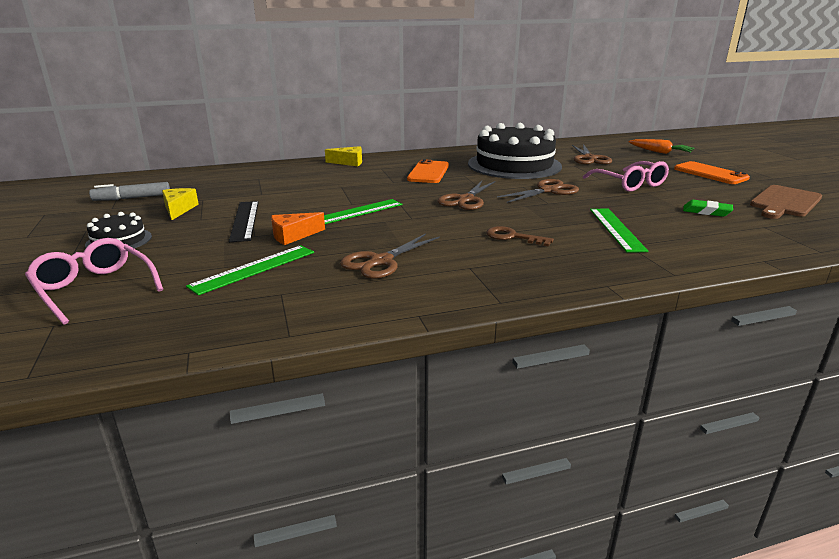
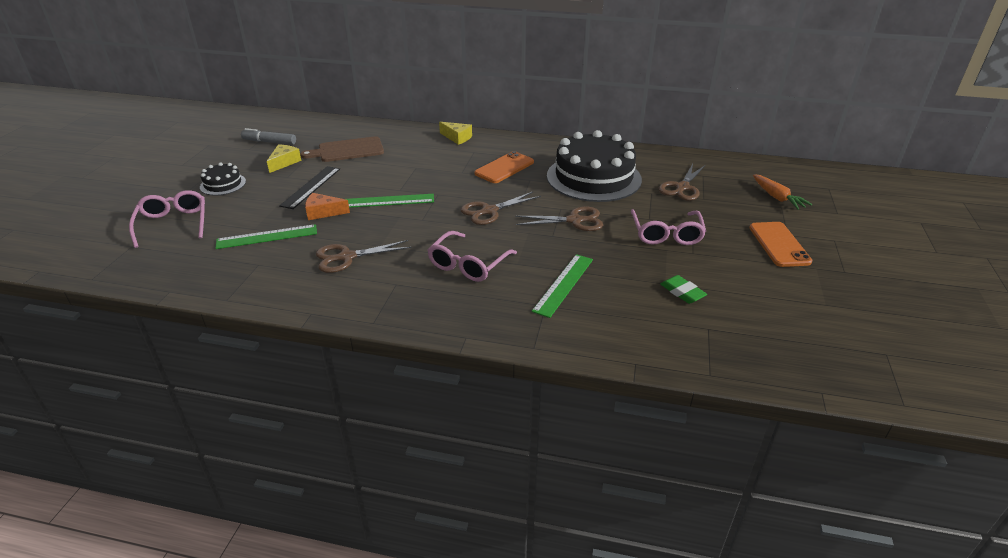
camera: 30 degrees right, 10 degrees up
(513, 237) = (468, 265): brown key -> pink glasses
(784, 202) = (790, 307): brown cutting board -> brown cutting board (347, 150)

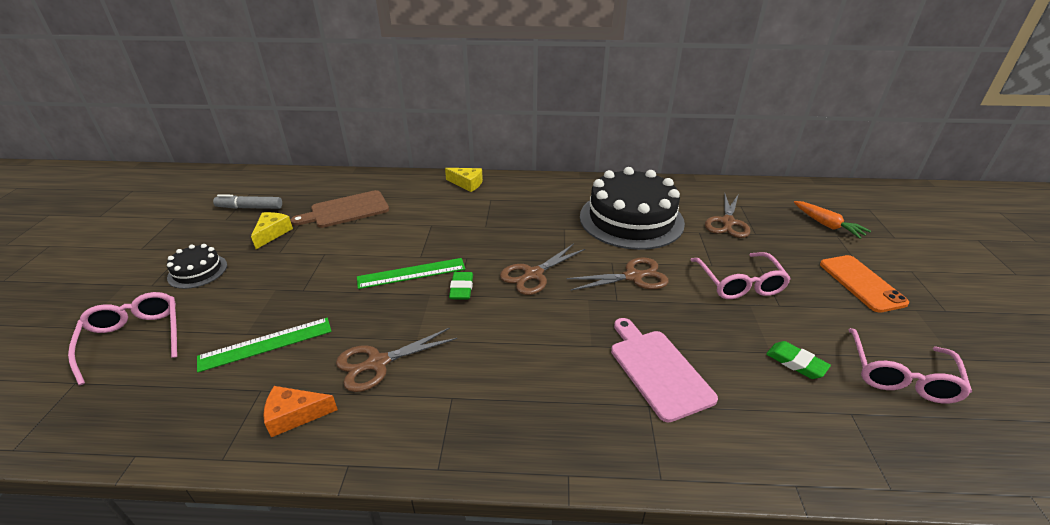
camera: 10 degrees left, 0 degrees up
(311, 187) = (311, 263): black ruler -> none
(323, 212) = (333, 298): orange cheese -> orange cheese (295, 415)
(426, 215) = (461, 288): none -> green eraser
(468, 265) = (533, 355): pink glasses -> pink glasses (900, 376)
(504, 168) = (531, 216): orange phone -> none
(564, 284) = (658, 370): green ruler -> pink cutting board

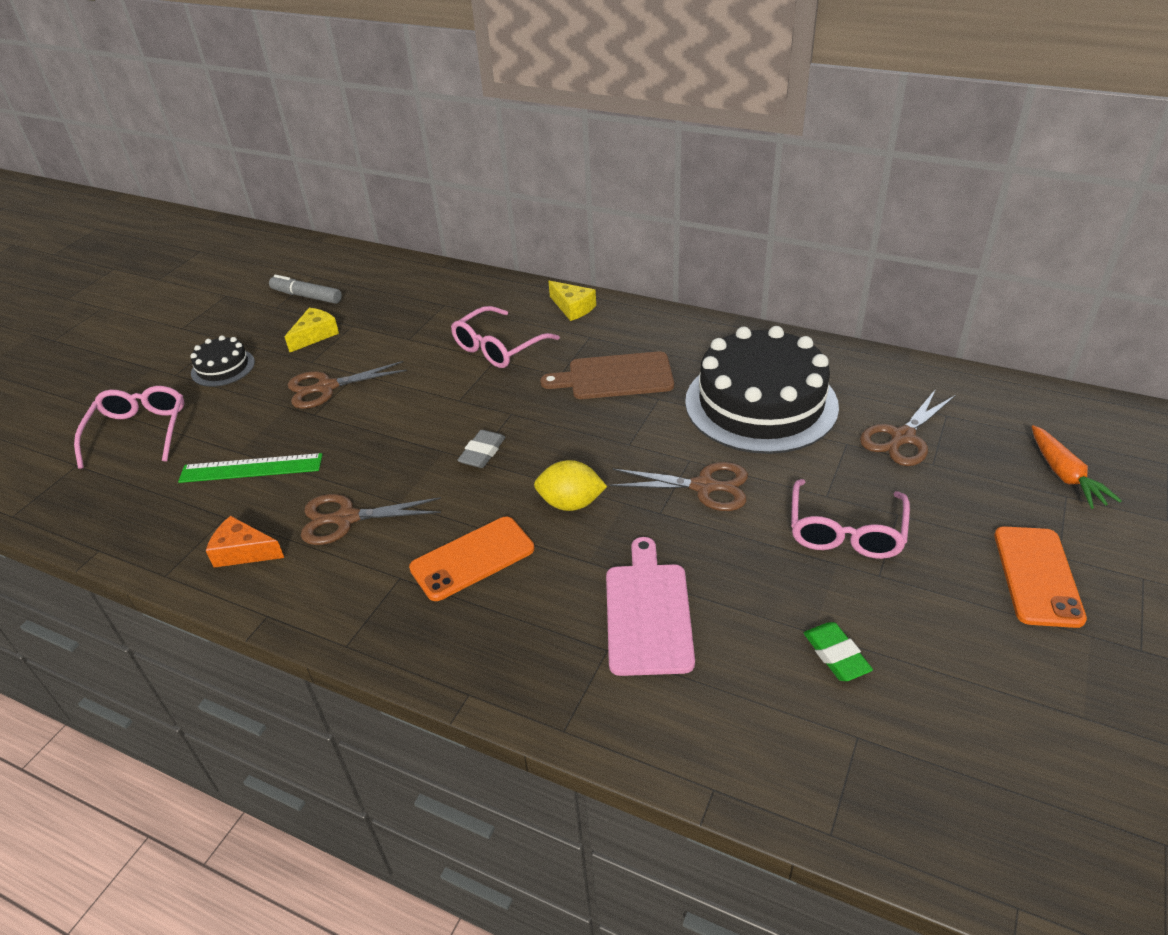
camera: 25 degrees right, 5 degrees up
(346, 210) = (408, 319): brown cutting board -> brown cutting board (615, 377)
(411, 273) = (437, 419): green ruler -> none
(461, 288) = (482, 452): green eraser -> grey eraser
(503, 367) = (472, 559): none -> orange phone
(533, 274) = (577, 454): brown scissors -> brown scissors (326, 387)
(551, 308) = (571, 503): none -> yellow lemon
(900, 376) = (973, 714): pink glasses -> pink glasses (498, 348)

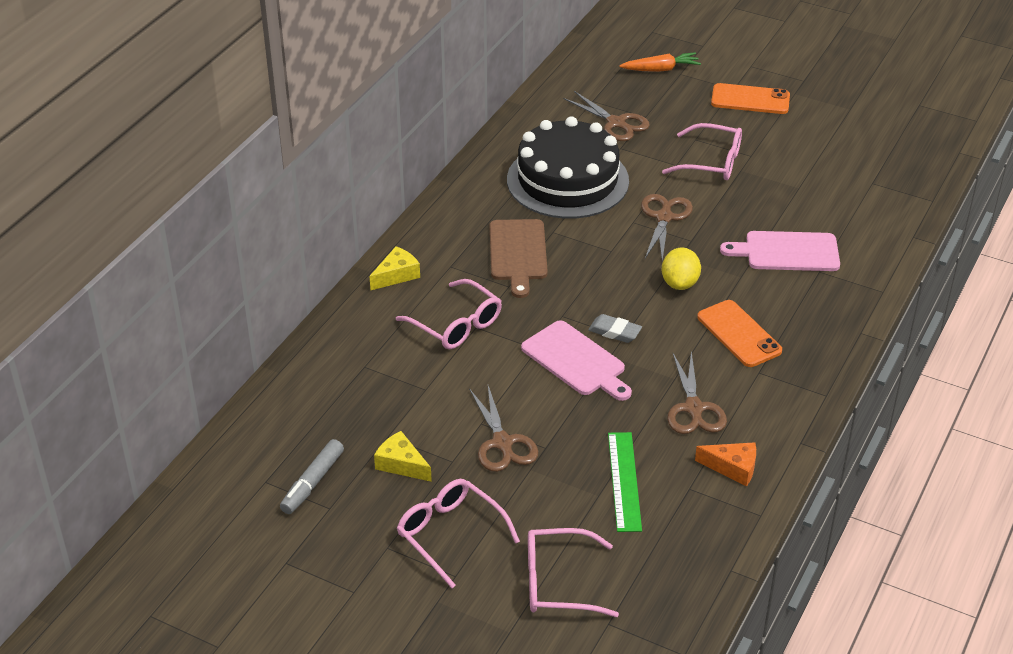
camera: 90 degrees left, 0 degrees up
(223, 367) = (450, 534): black cake -> pink glasses
(243, 552) = (732, 468): orange cheese -> orange cheese turned 90 degrees counterclockwise
(437, 427) = (576, 361): none -> pink cutting board
(836, 655) = (816, 181): green eraser -> none

